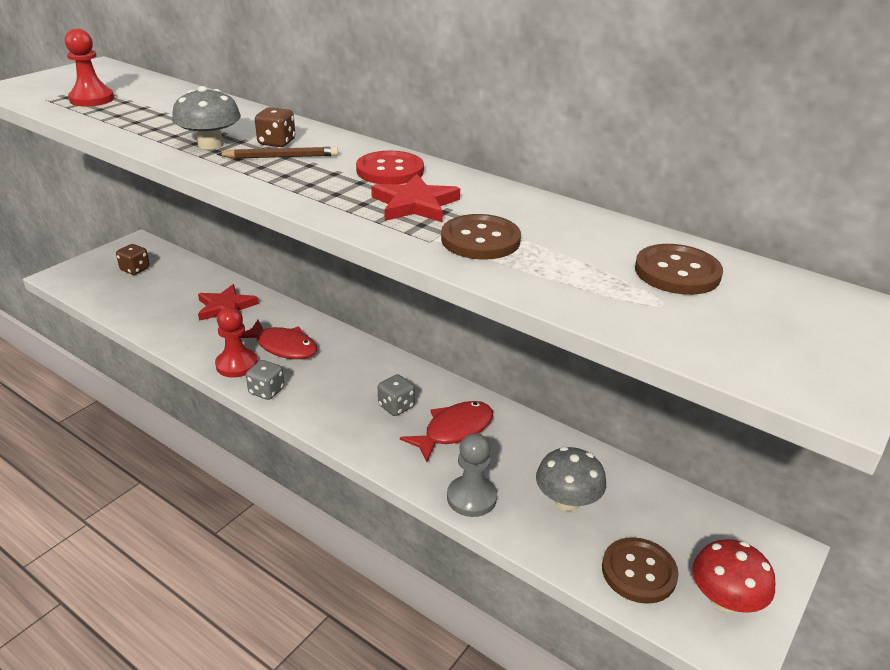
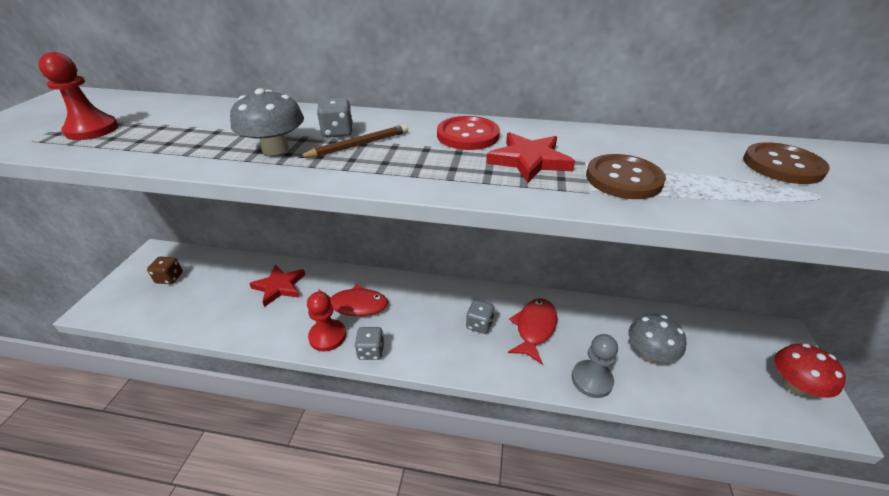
camera: 25 degrees left, 5 degrees up
(277, 142) = (337, 132): brown dice -> grey dice
(638, 572) = (735, 389): brown button -> none

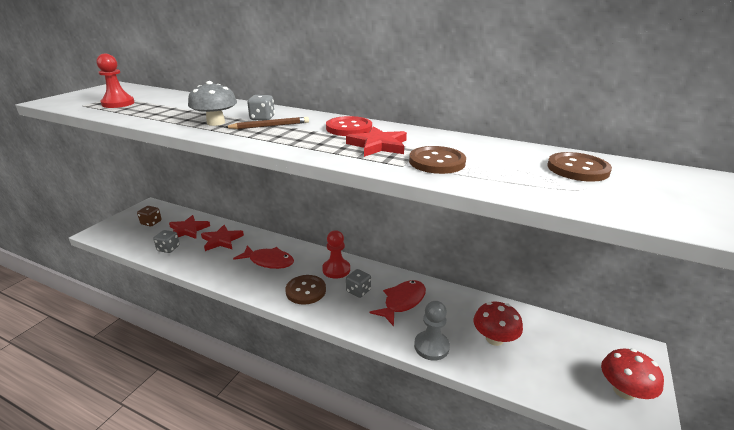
camera: 15 degrees right, 10 degrees down
(227, 279) = (188, 230): none -> red star
(327, 336) = (239, 277): red pawn -> red pawn (336, 269)
(371, 351) = (265, 292): grey dice -> grey dice (168, 248)
(418, 337) = (306, 291): none -> brown button
(649, 353) = (494, 338): grey mushroom -> red mushroom

